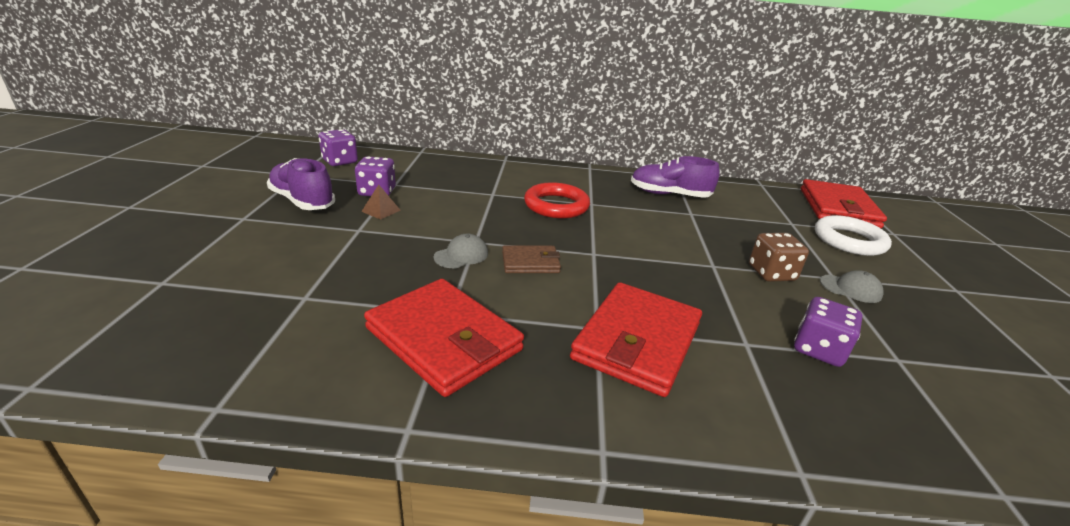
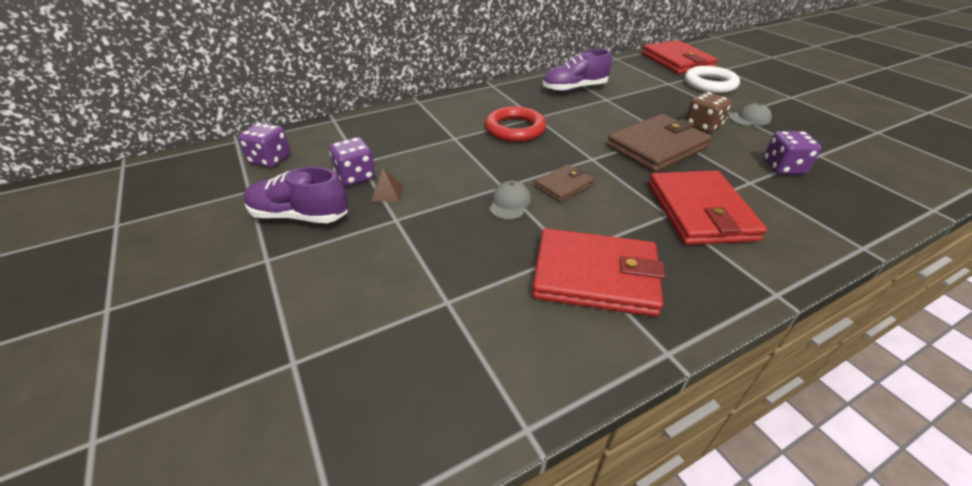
camera: 30 degrees left, 10 degrees up
(681, 270) = (657, 147): none -> brown wallet

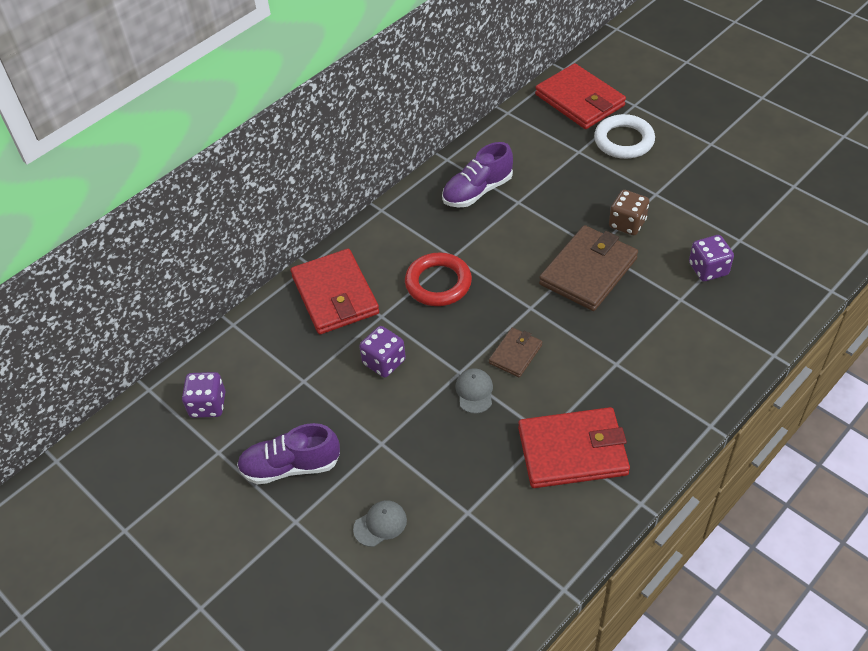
camera: 15 degrees left, 10 degrees up
(356, 176) = (311, 401): purple dice -> purple dice (384, 362)
(387, 193) = (355, 413): brown pyramid -> none
(700, 212) = (642, 352): red wallet -> red wallet (335, 295)
(749, 118) = (671, 197): grey cap -> grey cap (380, 524)

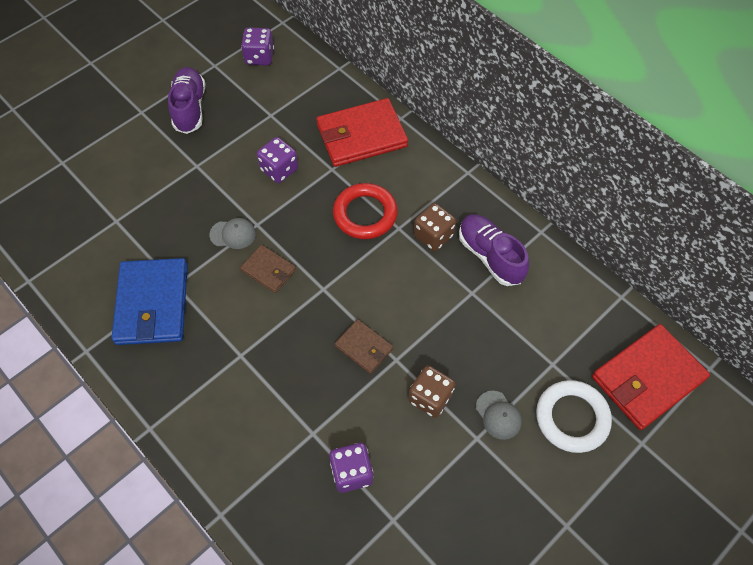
camera: 90 degrees right, 10 degrees up
(380, 524) = (123, 163): grey cap -> grey cap (498, 415)
(459, 231) = (433, 236): none -> brown dice
(572, 451) = (152, 304): red wallet -> blue wallet
(588, 271) = (364, 347): brown wallet -> brown wallet, size x0.52

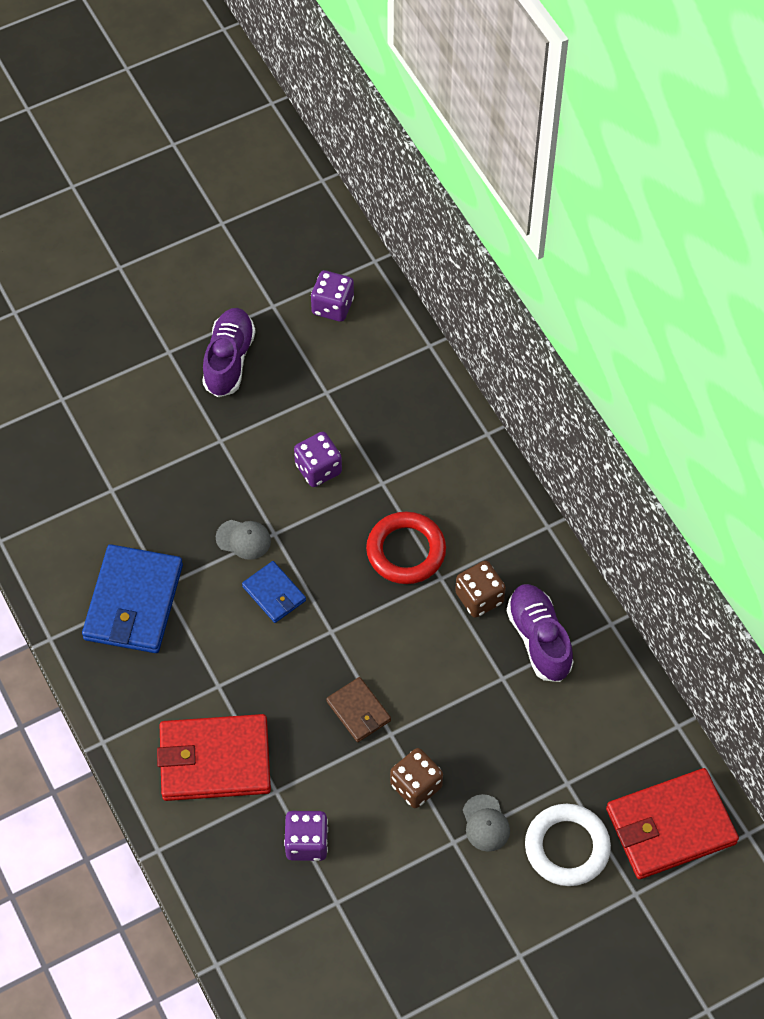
camera: 15 degrees right, 0 degrees up
(268, 270) = (274, 593): brown wallet -> blue wallet
(361, 136) = (431, 447): red wallet -> red wallet (214, 760)

